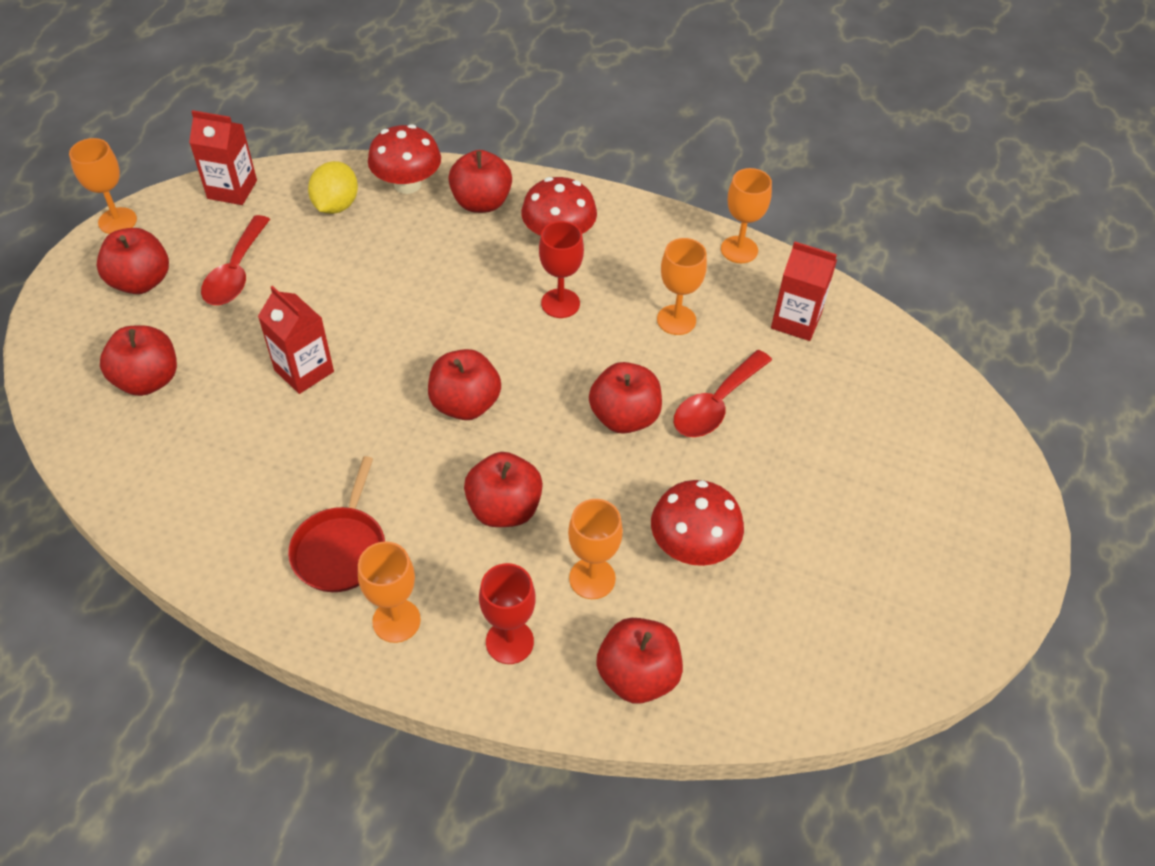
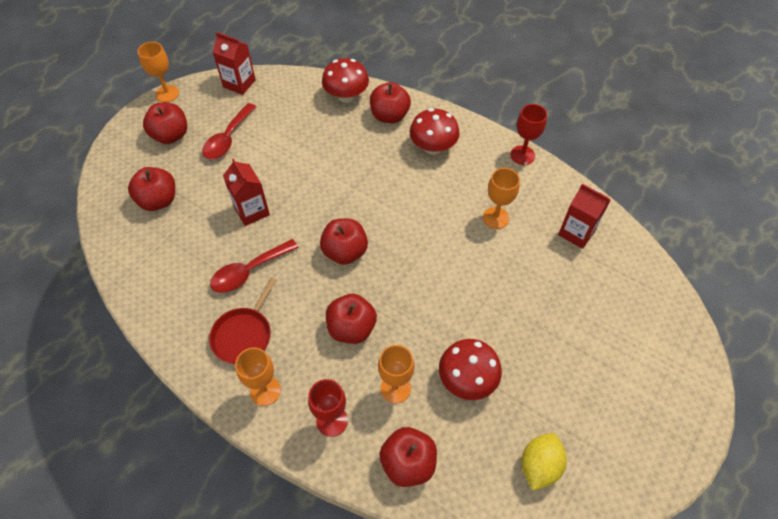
camera: 15 degrees right, 5 degrees up
(336, 205) = (299, 103): yellow lemon -> yellow lemon (539, 466)
(560, 303) = (422, 193): red goblet -> red goblet (522, 155)
(624, 417) = (444, 280): red apple -> none
(716, 405) = (507, 282): red spoon -> red spoon (249, 271)
(739, 250) = (550, 175): orange goblet -> none

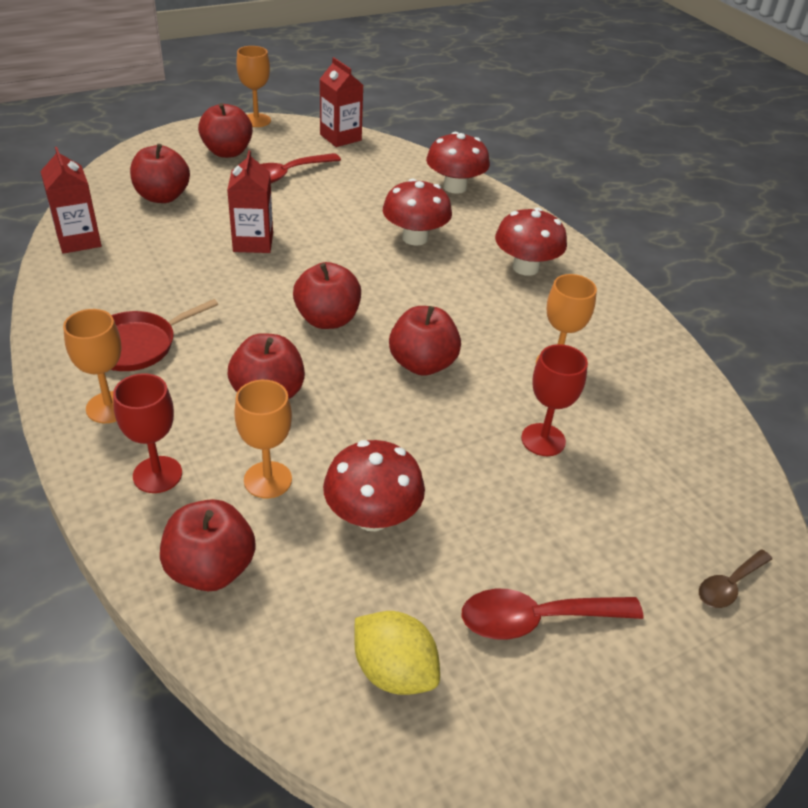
camera: 25 degrees right, 15 degrees down
(249, 271) = (198, 292): red spoon -> red spoon (536, 619)
(351, 155) = (415, 238): none -> red mushroom
(389, 116) = (493, 221): red apple -> red apple (422, 364)
(522, 155) = (644, 318): red goblet -> red goblet (543, 440)
(539, 466) = (394, 671): yellow lemon -> yellow lemon turned 75 degrees clockwise
(576, 232) = (665, 427): red carton -> red carton (79, 240)
(659, 321) = (729, 585): none -> brown spoon

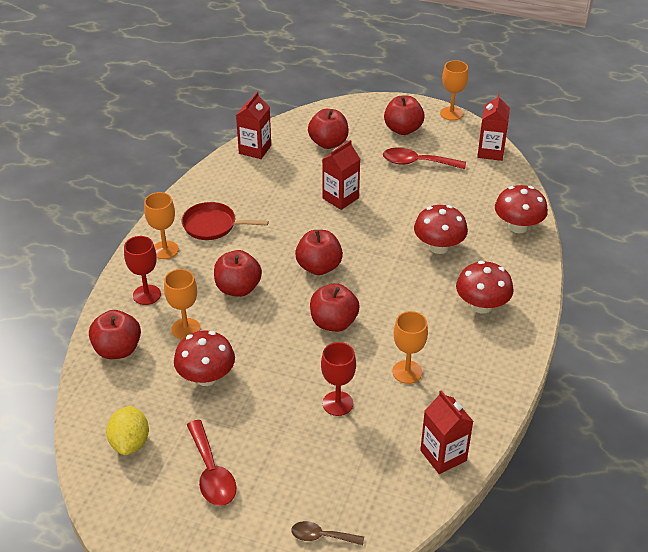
camera: 50 degrees right, 0 degrees up
(536, 619) = (211, 472): red spoon -> red spoon turned 150 degrees counterclockwise
(694, 418) = (443, 455): none -> red carton

